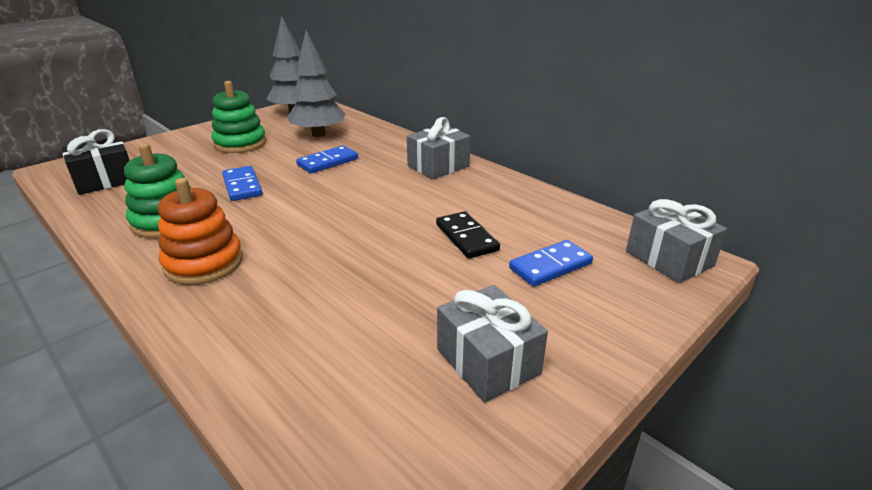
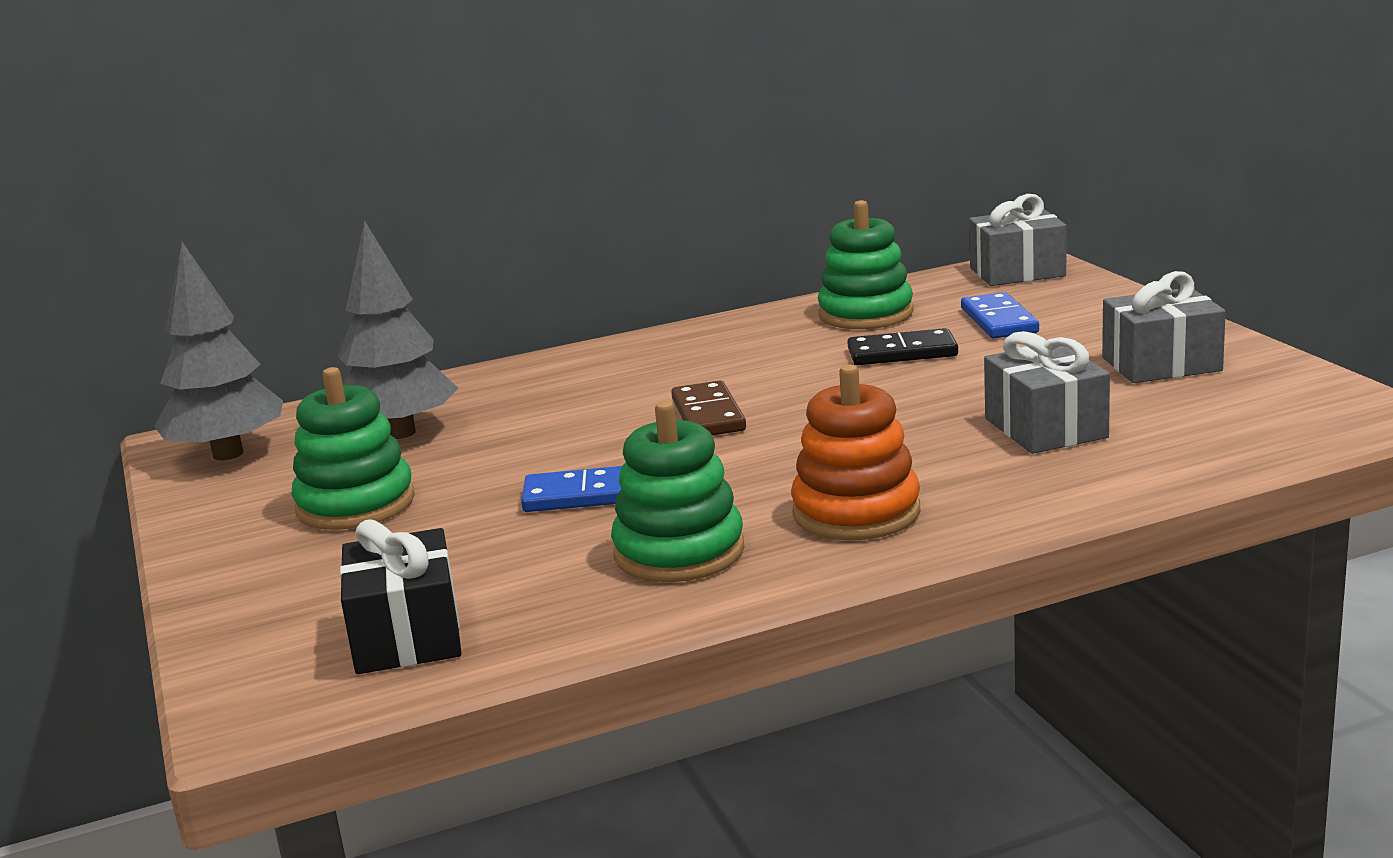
camera: 65 degrees left, 10 degrees down
(328, 162) = (552, 427): blue domino -> none
(348, 195) = (708, 415): none -> brown domino
(438, 166) = (660, 352): grey gift -> grey gift (1045, 428)
(533, 213) = (866, 314): none -> green stacking toy

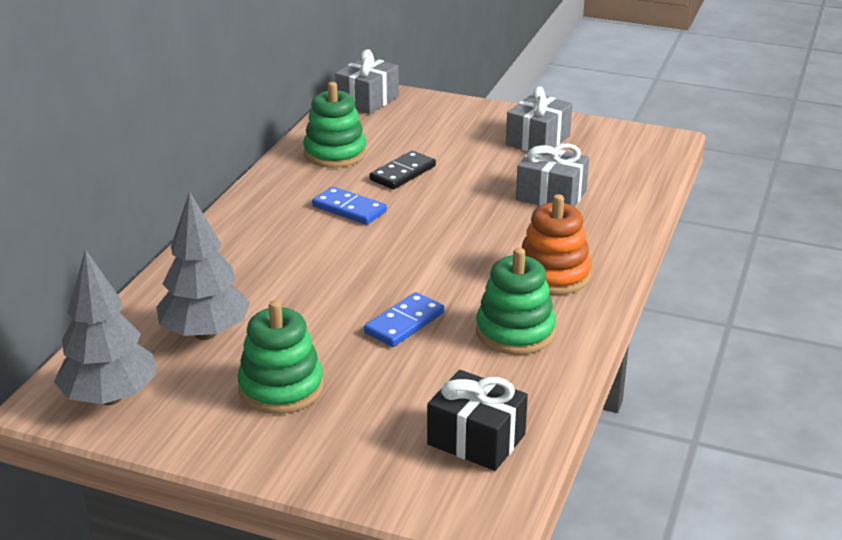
camera: 50 degrees left, 10 degrees up
(708, 415) = (373, 249): brown domino -> none
(999, 321) = (415, 136): blue domino -> blue domino (349, 209)

